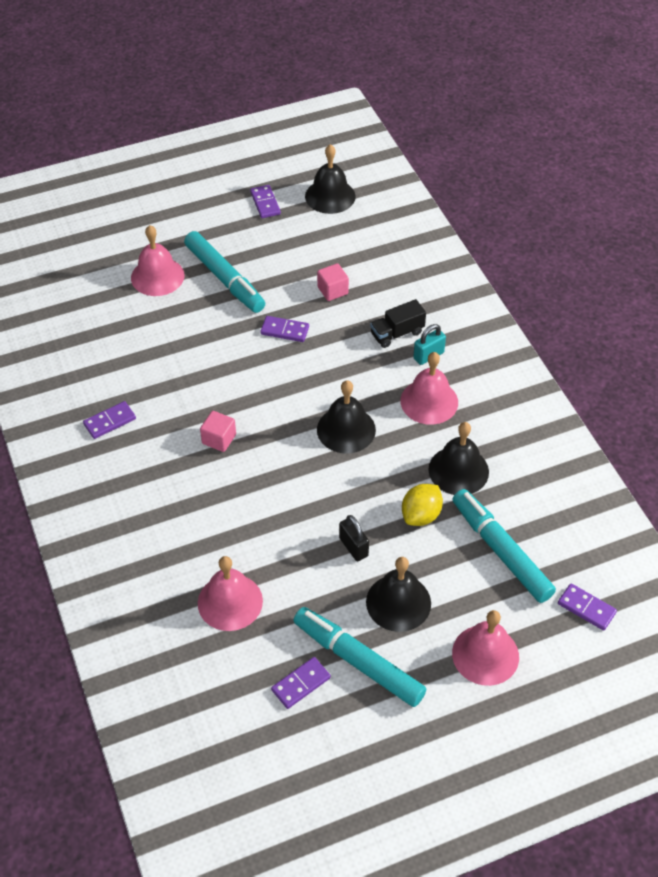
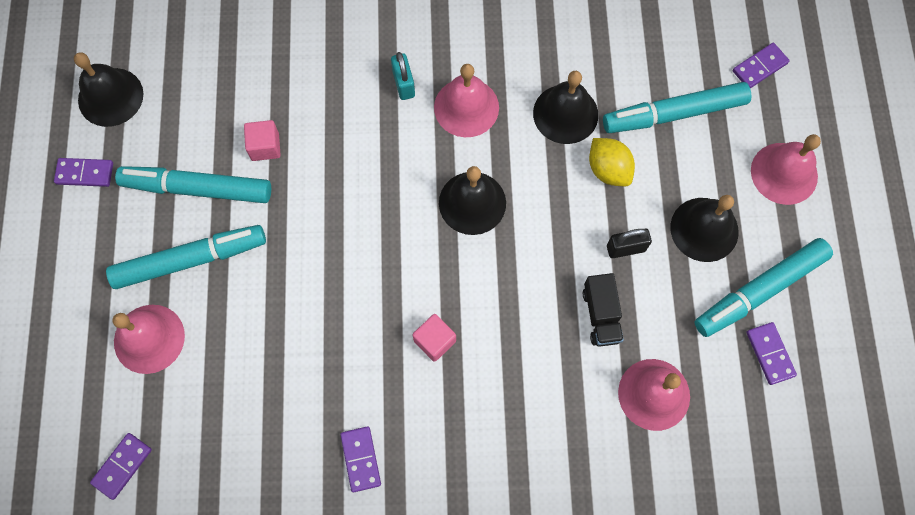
camera: 70 degrees left, 20 degrees up
(281, 265) = (198, 189): none -> turquoise marker
(284, 331) = (304, 219): purple domino -> purple domino (122, 466)
(397, 333) = (359, 103): black truck -> black truck (601, 315)

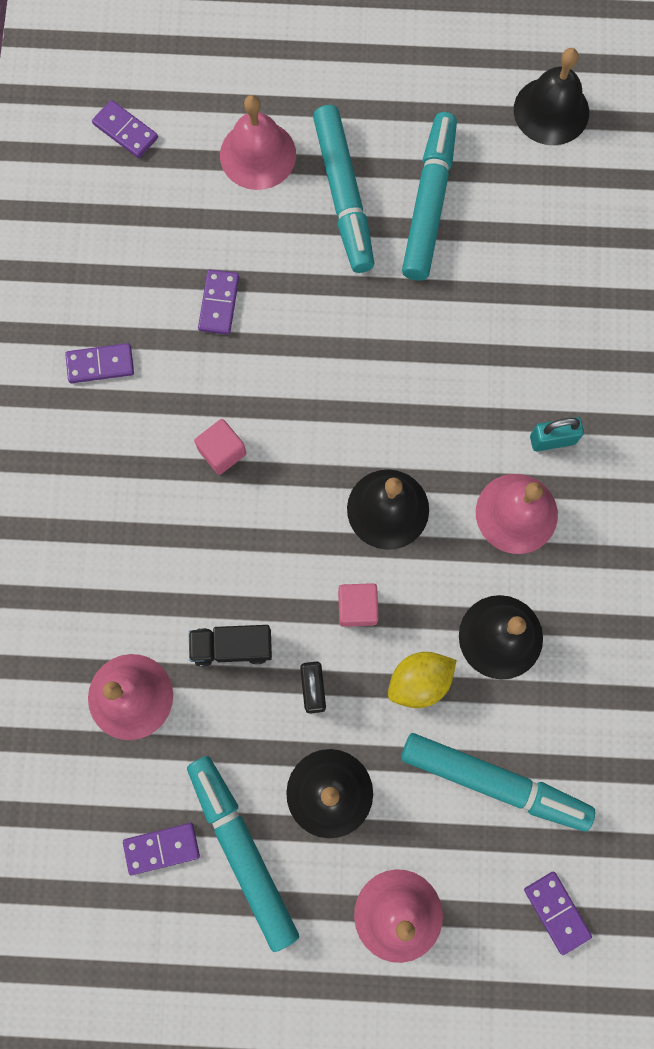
camera: 95 degrees right, 5 degrees up
(85, 173) = (456, 87): purple domino -> purple domino (219, 303)
(265, 147) = (477, 276): pink cube -> pink cube (357, 607)
(675, 113) = (493, 781): turquoise marker -> turquoise marker turned 120 degrees clockwise

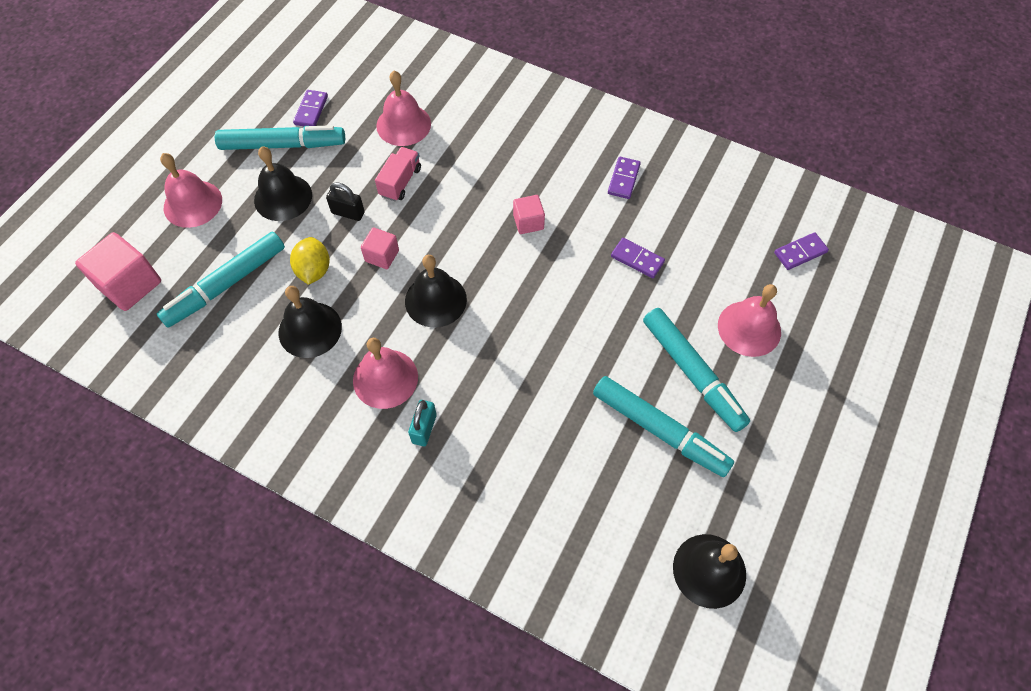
camera: 115 degrees right, 15 degrees down
(232, 647) = (400, 182): black truck -> pink truck
(343, 194) = (692, 372): turquoise marker -> turquoise marker turned 135 degrees counterclockwise
(557, 912) = (130, 284): purple domino -> pink cube

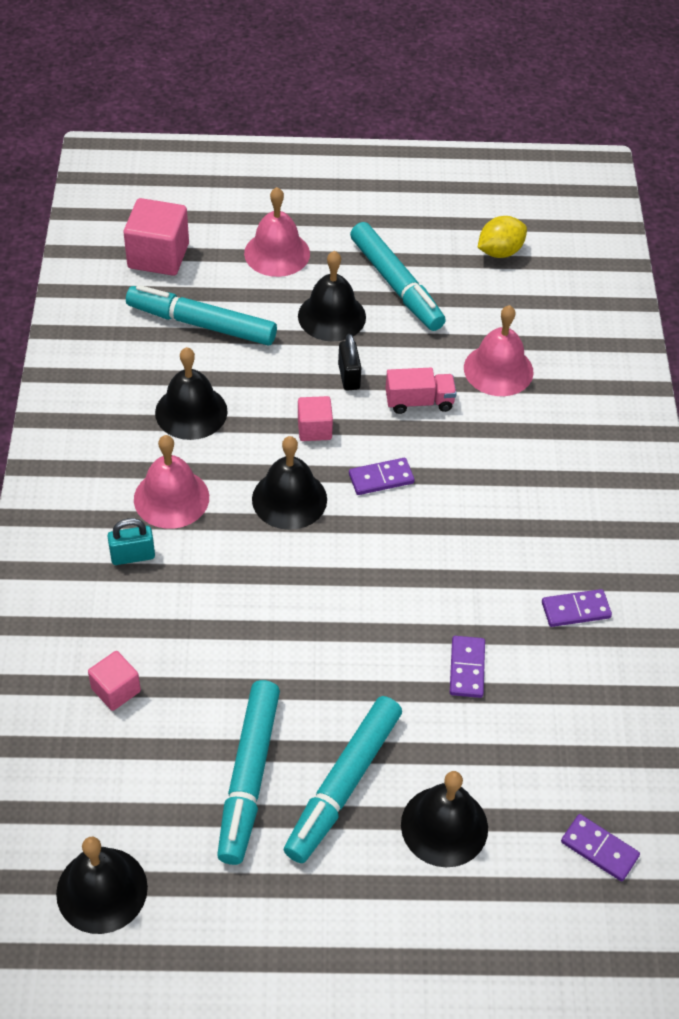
camera: 60 degrees right, 10 degrees down
(311, 110) = (458, 285): purple domino -> purple domino (381, 478)
(314, 270) = (261, 382): yellow lemon -> yellow lemon (500, 252)
(528, 222) = (446, 540): pink cube -> pink cube (116, 690)
(749, 328) = (444, 826): pink bell -> black bell

